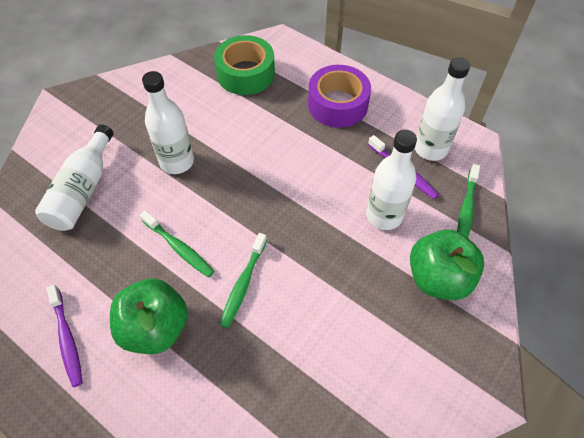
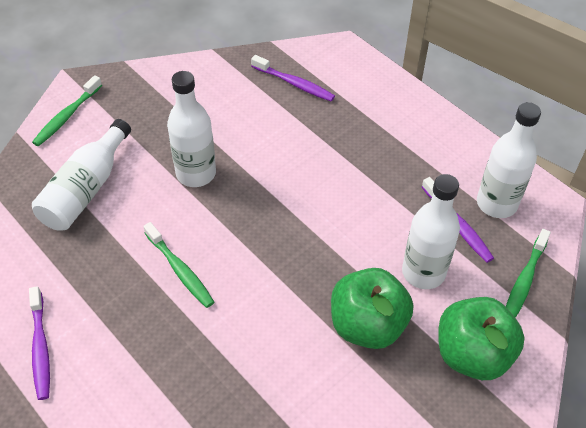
camera: 10 degrees right, 5 degrees down
(155, 328) = (137, 353): green apple -> green apple (367, 325)
(243, 284) = (244, 322): green toothbrush -> green toothbrush (66, 116)
(246, 74) = (294, 84): green tape -> purple toothbrush
(337, 104) = (396, 135): purple tape -> none

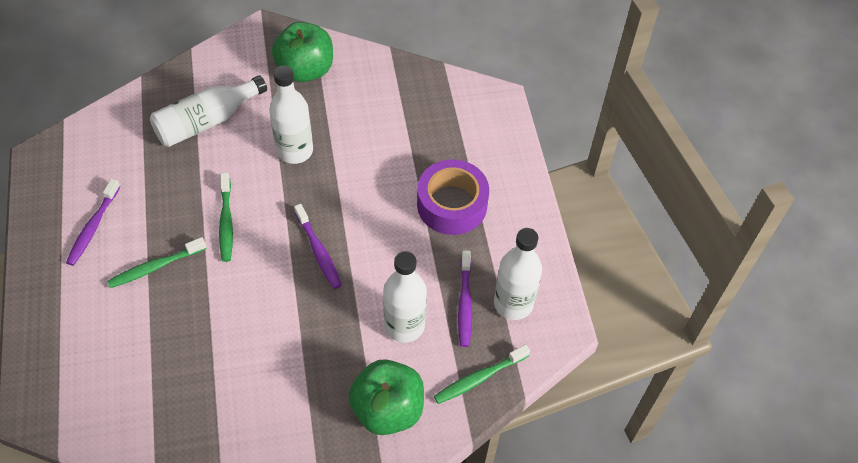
camera: 30 degrees right, 5 degrees up
(66, 116) = (235, 53): green toothbrush -> green toothbrush (155, 267)
(294, 84) = (432, 112): purple toothbrush -> purple toothbrush (318, 251)
(367, 325) = (327, 341): green apple -> green apple (305, 70)
(376, 150) = (452, 205): none -> purple tape

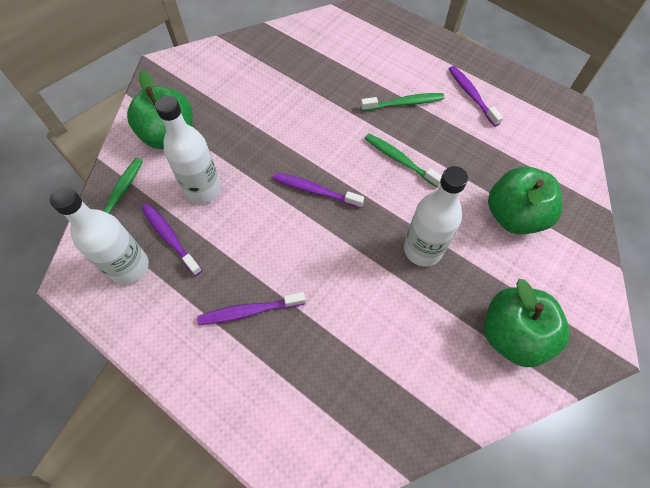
camera: 140 degrees right, 5 degrees up
(155, 267) = (404, 103): green toothbrush -> green toothbrush turned 60 degrees clockwise
(206, 121) = (513, 216): white bottle -> green apple
(452, 205) = (249, 311): purple tape -> purple toothbrush

